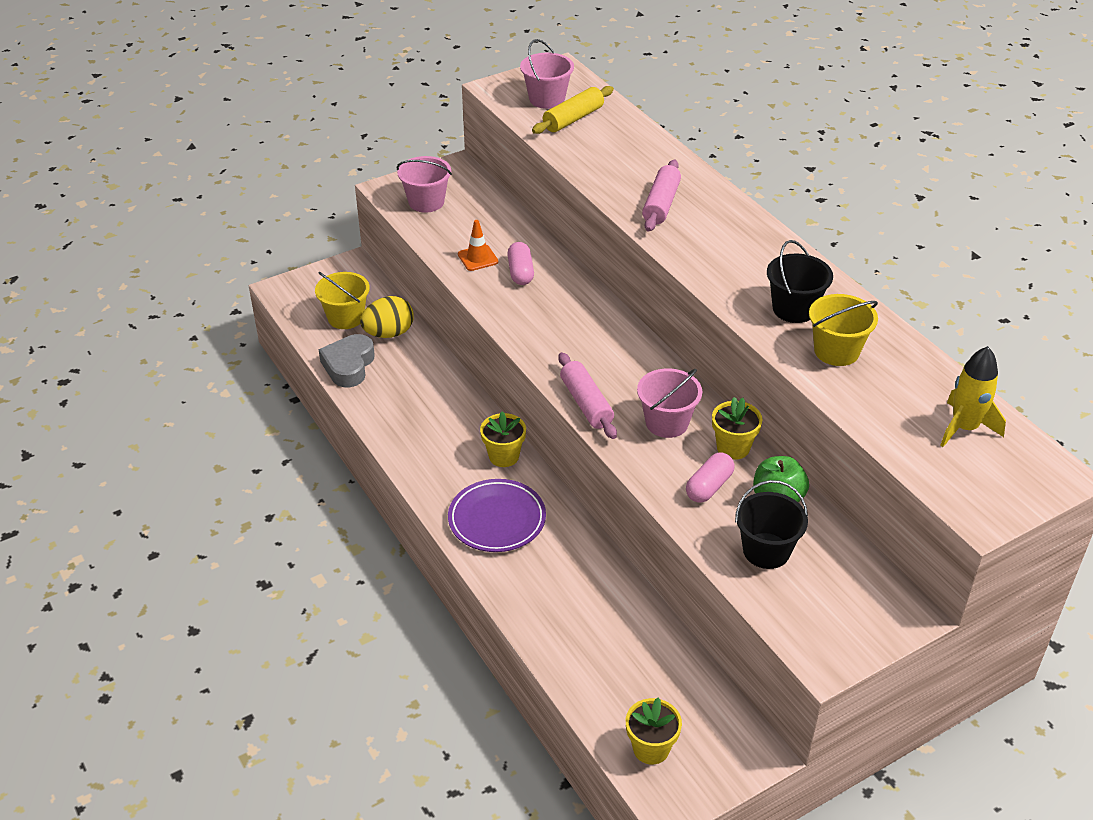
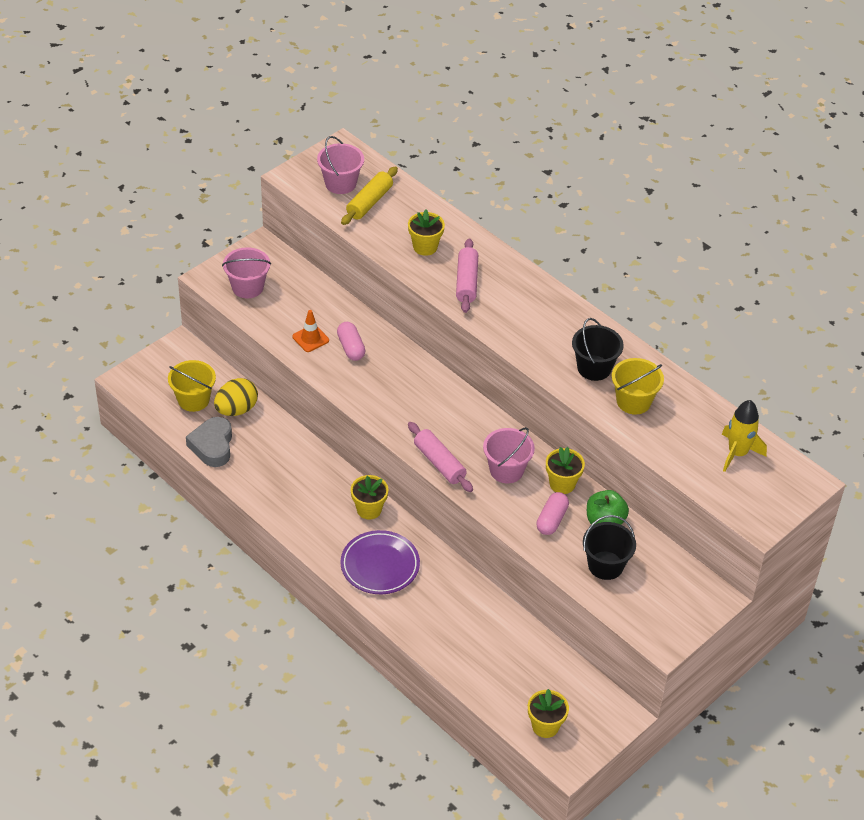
camera: 15 degrees left, 5 degrees up
(623, 166) = (425, 247): none -> yellow flower pot

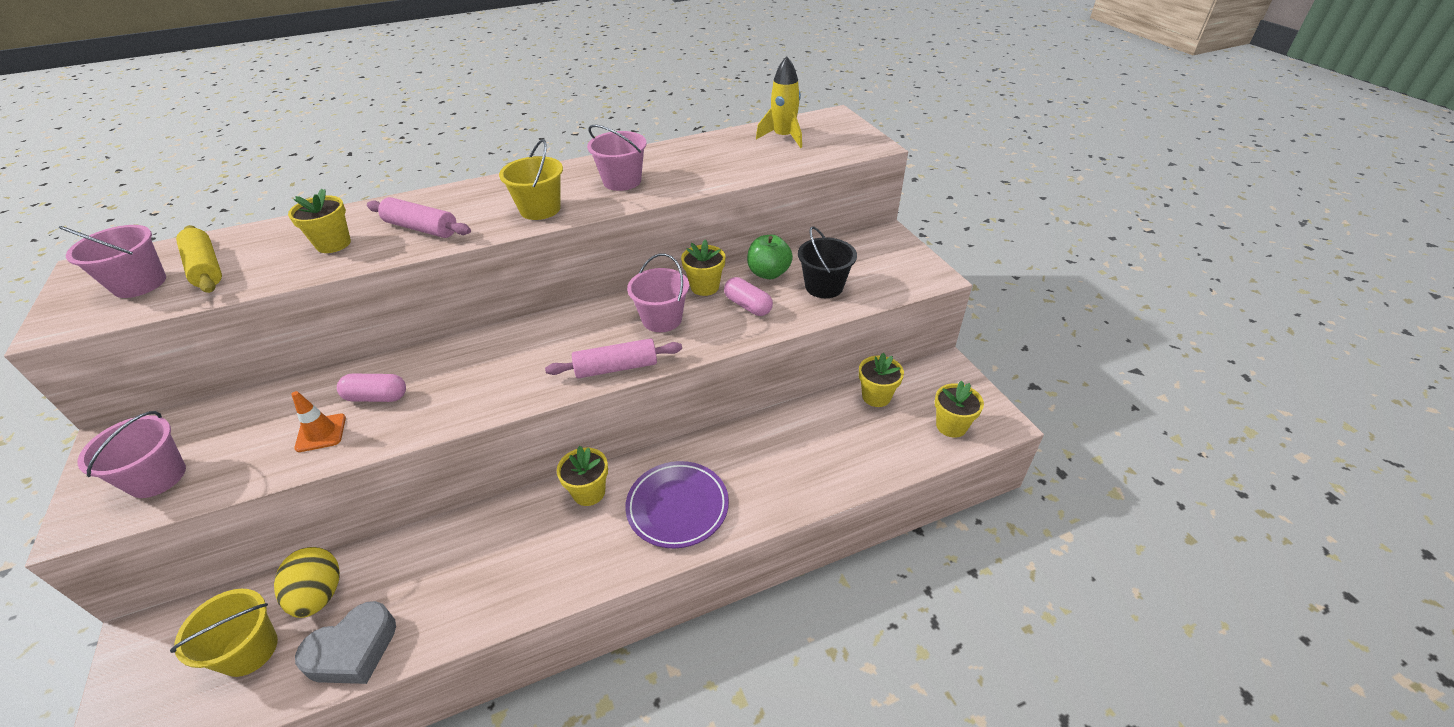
camera: 65 degrees left, 5 degrees down
(212, 446) = (353, 650): grey heart -> grey heart turned 60 degrees counterclockwise
(555, 666) = (876, 396): none -> yellow flower pot
(594, 368) = (622, 181): black bucket -> pink bucket
(633, 401) = (683, 170): yellow bucket -> yellow bucket (540, 209)

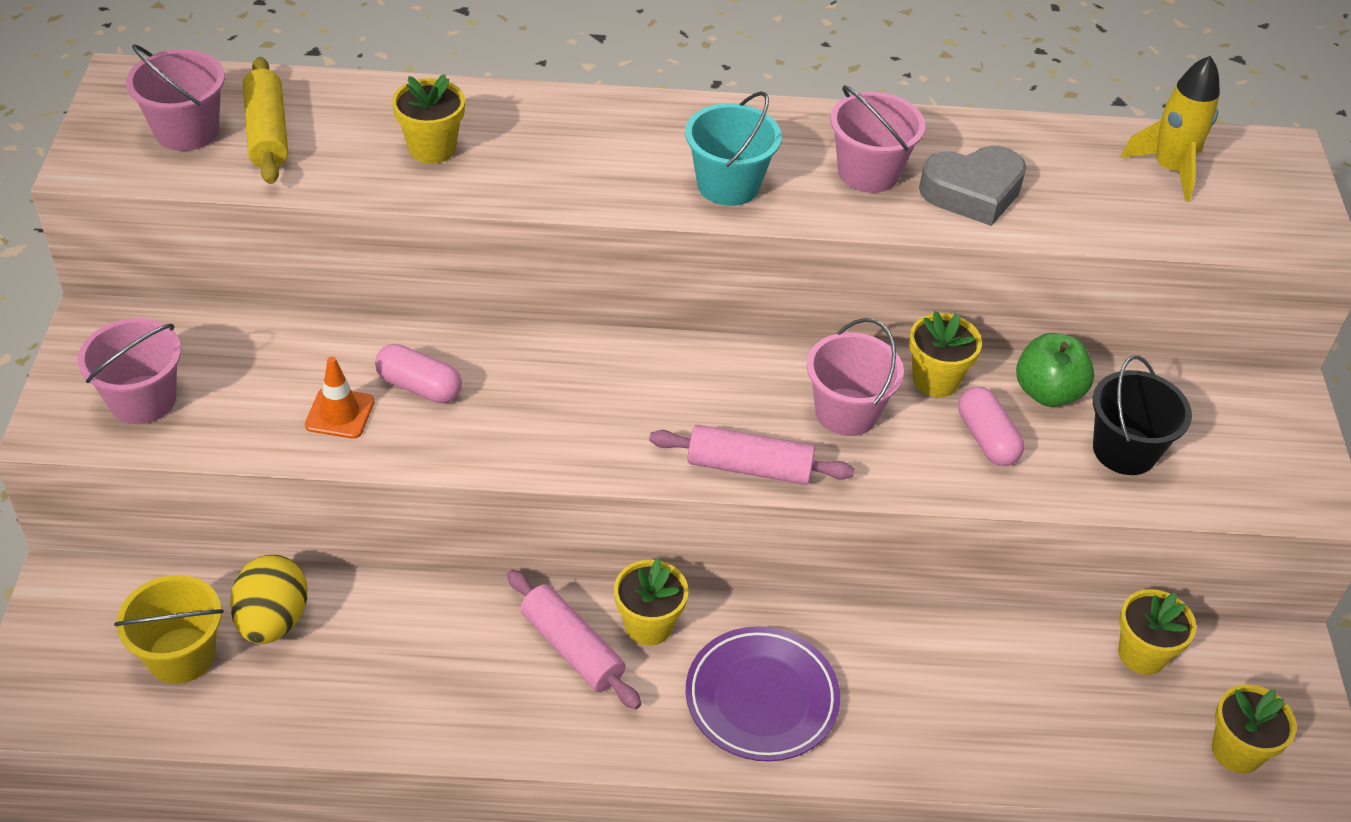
camera: 20 degrees right, 5 degrees up
(353, 650) = (296, 708): grey heart -> grey heart (972, 192)
(421, 228) = (554, 161): pink rolling pin -> pink rolling pin (572, 648)
(540, 209) = (728, 185): yellow bucket -> turquoise bucket

